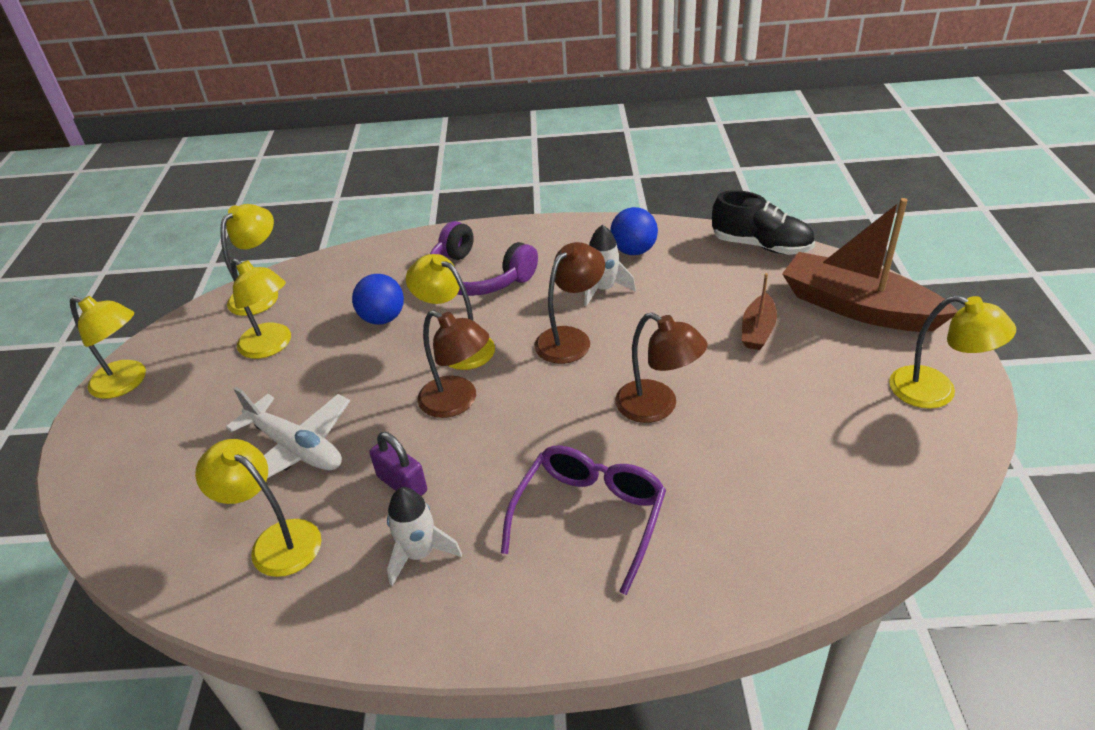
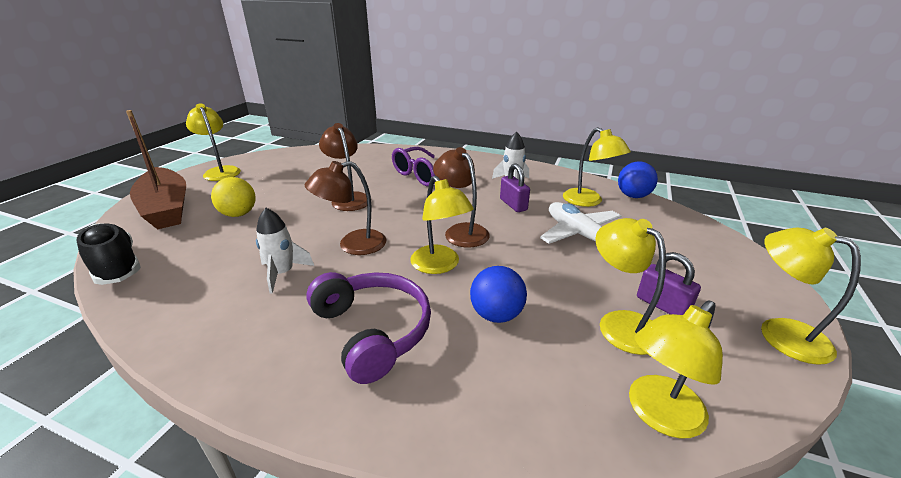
camera: 160 degrees left, 10 degrees down
(225, 376) = (662, 305): none -> purple padlock
(633, 251) = (205, 302): blue ball -> blue ball (633, 196)
(757, 330) = (239, 214): brown boat -> yellow ball

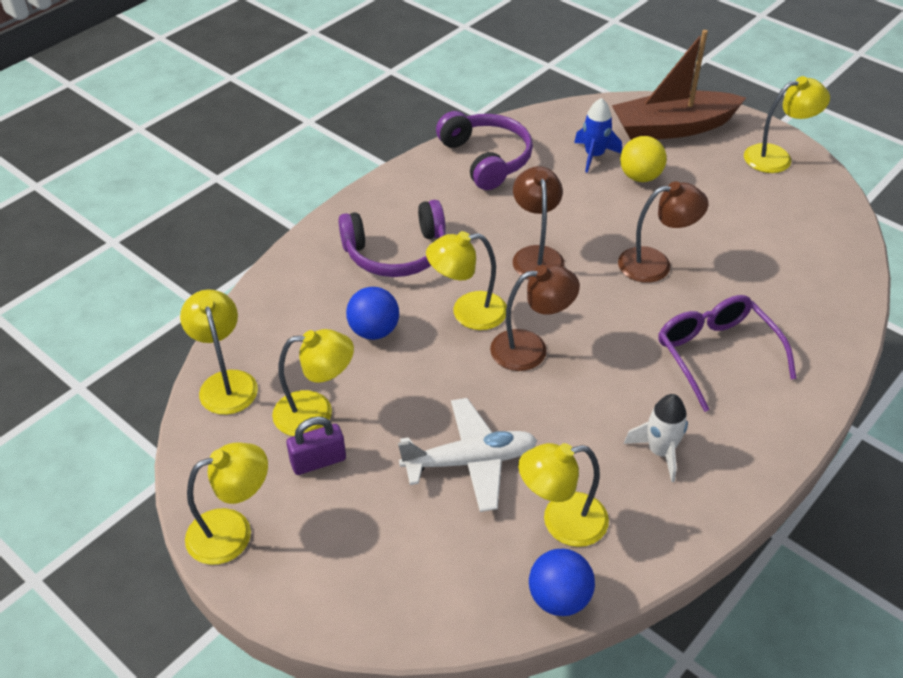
camera: 110 degrees right, 15 degrees up
(116, 266) = (560, 116): black shoe -> none
(190, 301) = (486, 159): none -> purple headphones
(200, 238) = (594, 155): none -> blue rocket
(283, 273) = (504, 207): white rocket -> none
(513, 205) = (582, 424): purple padlock -> none

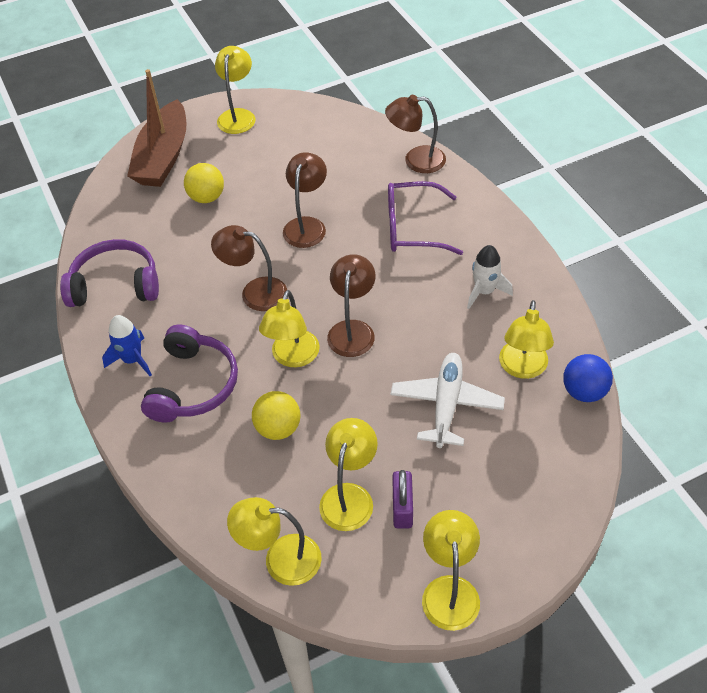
camera: 65 degrees left, 5 degrees up
(374, 331) = (278, 428): blue ball -> yellow ball
(594, 155) = (162, 215): blue rocket -> blue rocket (132, 360)
(830, 324) = (416, 160): none -> brown lamp

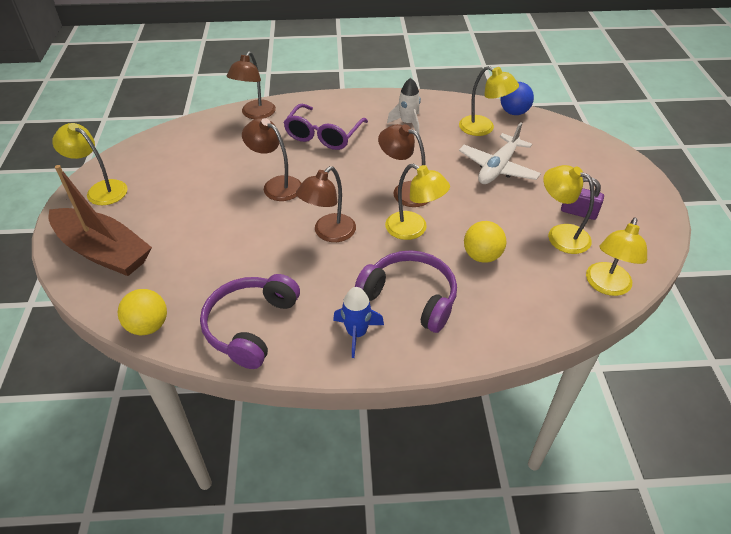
camera: 70 degrees left, 5 degrees down
(207, 197) = (189, 235): yellow ball -> yellow ball (148, 326)
(446, 404) = (498, 168): white plane -> white plane turned 90 degrees counterclockwise
(449, 590) = (649, 210): yellow lamp -> none

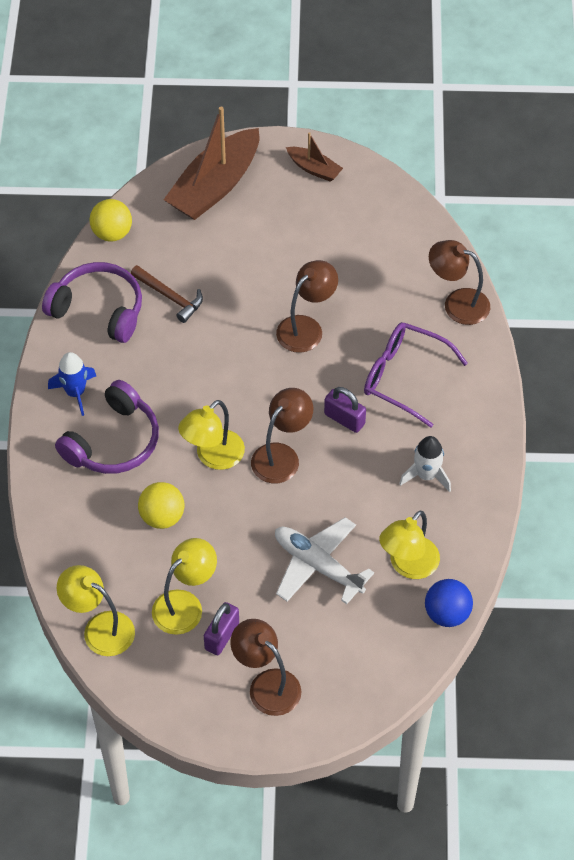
camera: 95 degrees right, 10 degrees up
(101, 190) = (314, 169): yellow lamp -> brown boat
(238, 272) = (170, 297): none -> brown hammer
(329, 233) = (217, 376): brown lamp -> brown lamp (267, 684)
(365, 161) = (344, 419): none -> purple padlock

